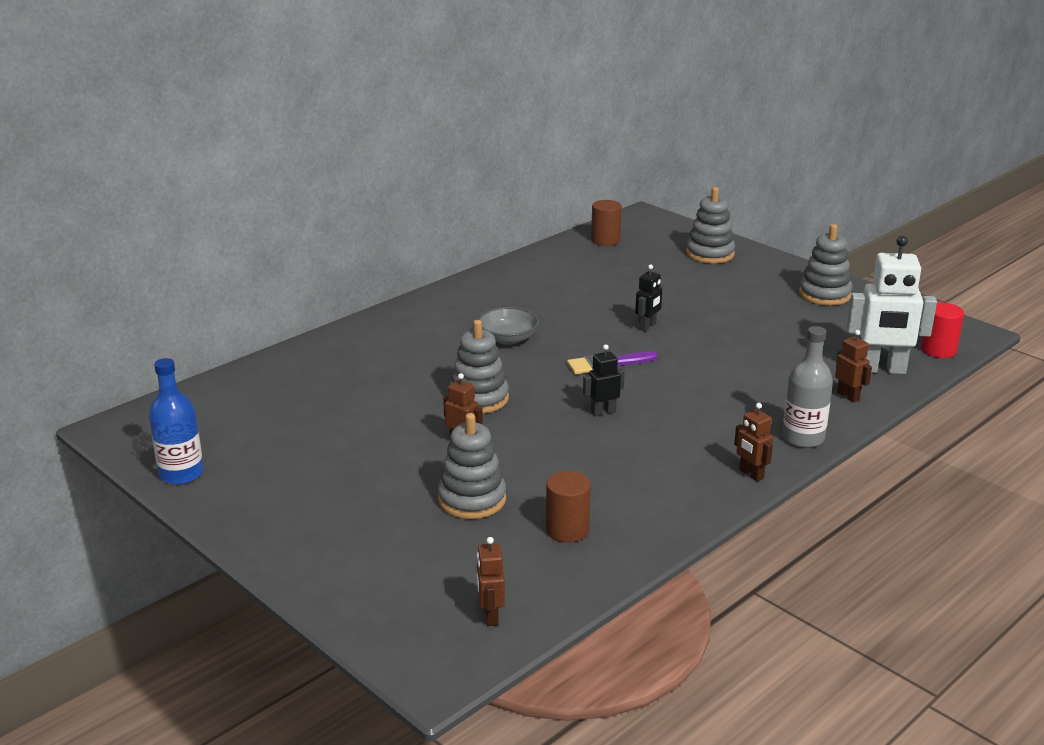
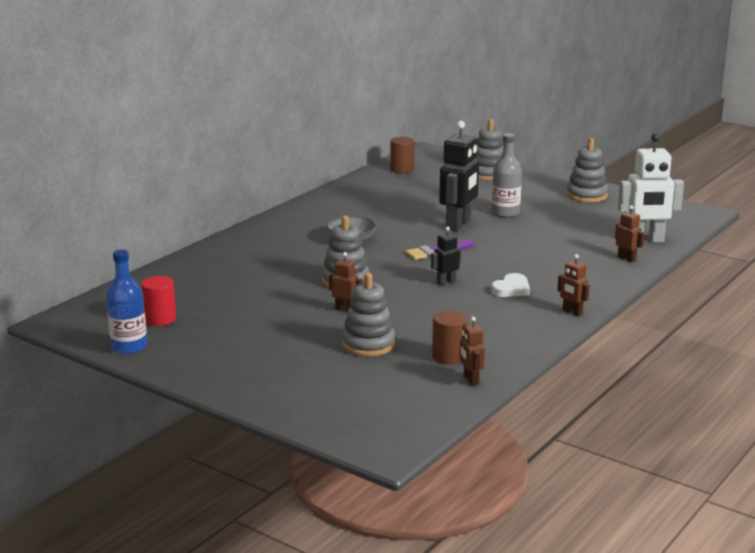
camera: 10 degrees left, 5 degrees down
(490, 616) = (413, 412): brown robot -> brown robot (470, 380)
(647, 326) = (458, 225): black robot -> black robot, size x2.00
(683, 430) = (511, 289): none -> white heart
(803, 438) = (602, 287): grey bottle -> grey bottle (505, 213)
(938, 350) = (683, 225): red cylinder -> red cylinder (160, 319)

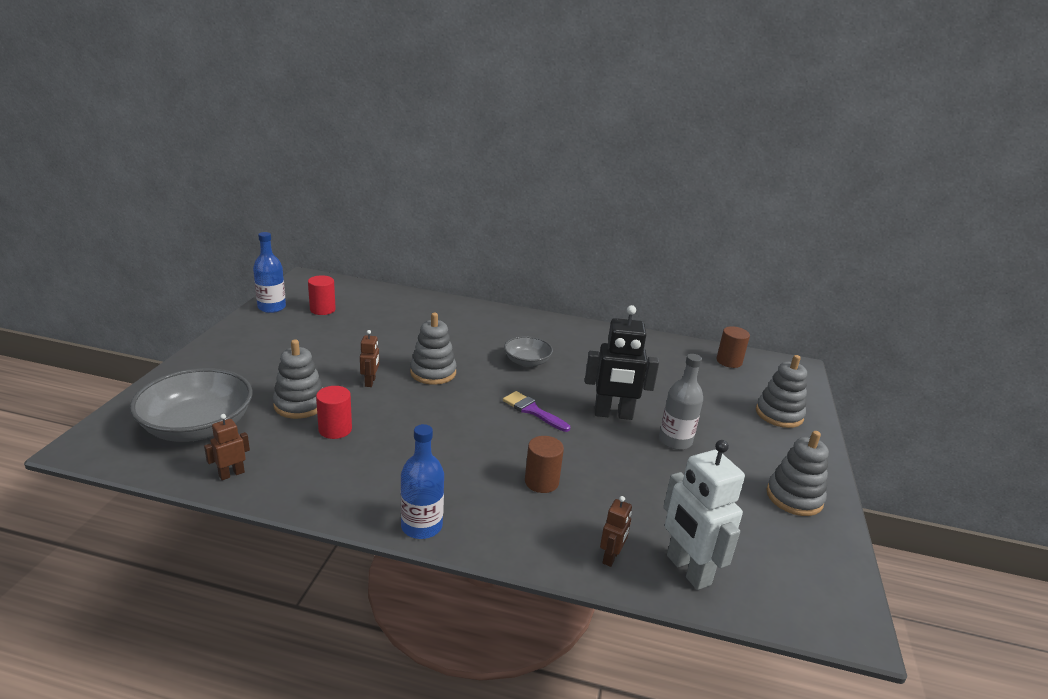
camera: 65 degrees right, 5 degrees up
(383, 394) = (198, 427): none -> grey bowl
(422, 332) = (335, 429): none -> red cylinder
(446, 282) = (460, 427): black robot -> none
(448, 357) = (282, 453): brown cylinder -> brown cylinder (541, 482)
(511, 289) = (464, 472): white heart -> none
(572, 312) = (421, 526): brown robot -> blue bottle

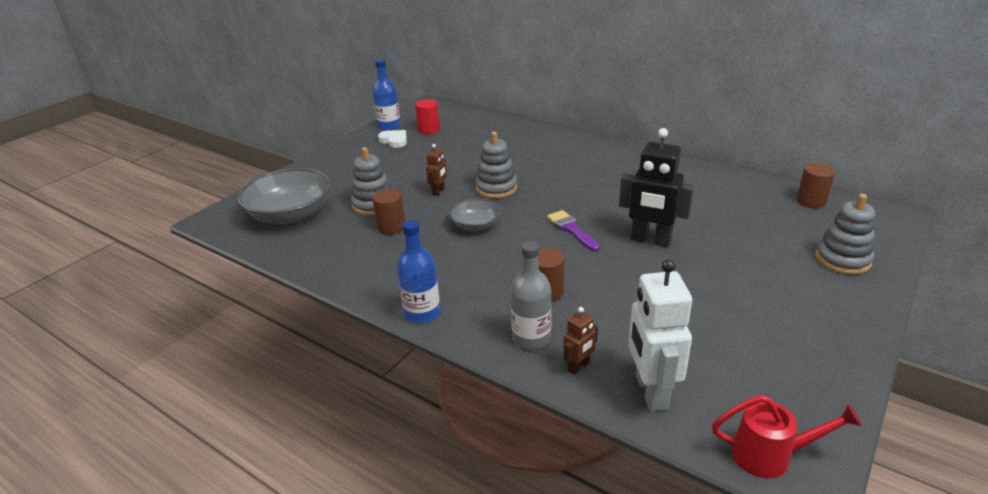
camera: 25 degrees right, 5 degrees up
(231, 474) = (298, 252): brown robot -> none
(287, 325) = (394, 140): none -> white heart
(335, 429) = (391, 227): red cylinder -> brown cylinder
(527, 362) = (588, 185): grey bowl -> grey bowl (476, 225)
(675, 441) = (704, 272): grey bottle -> grey bottle (531, 338)
(794, 497) = (812, 344): grey stacking toy -> none
(813, 610) = (770, 455): none -> red watering can

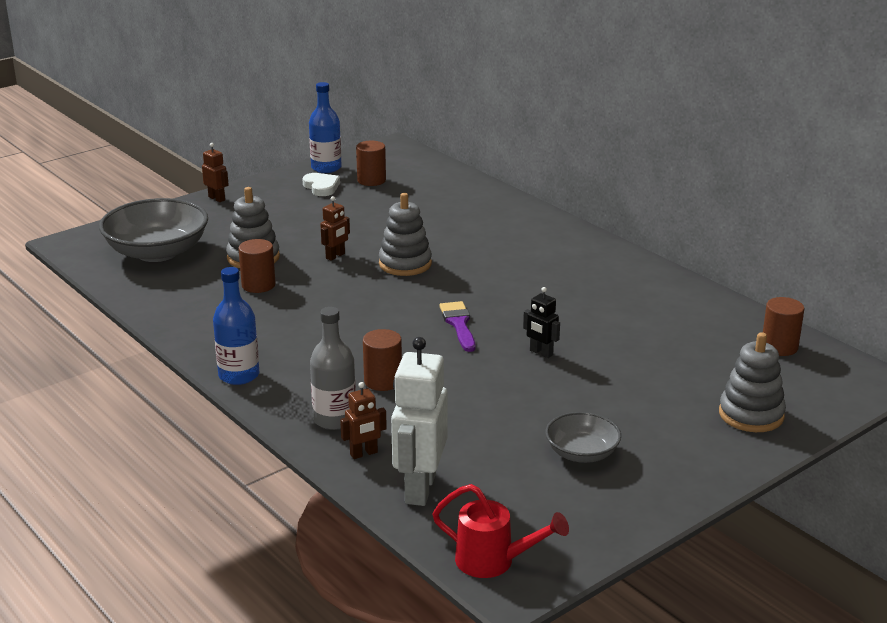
camera: 15 degrees right, 5 degrees down
(317, 162) = (217, 198): none -> brown robot
(428, 130) = (371, 180): red cylinder -> brown cylinder
(476, 225) = (353, 300): grey bowl -> grey bowl (582, 453)
(650, 240) = (541, 353): black robot -> black robot, size x0.50

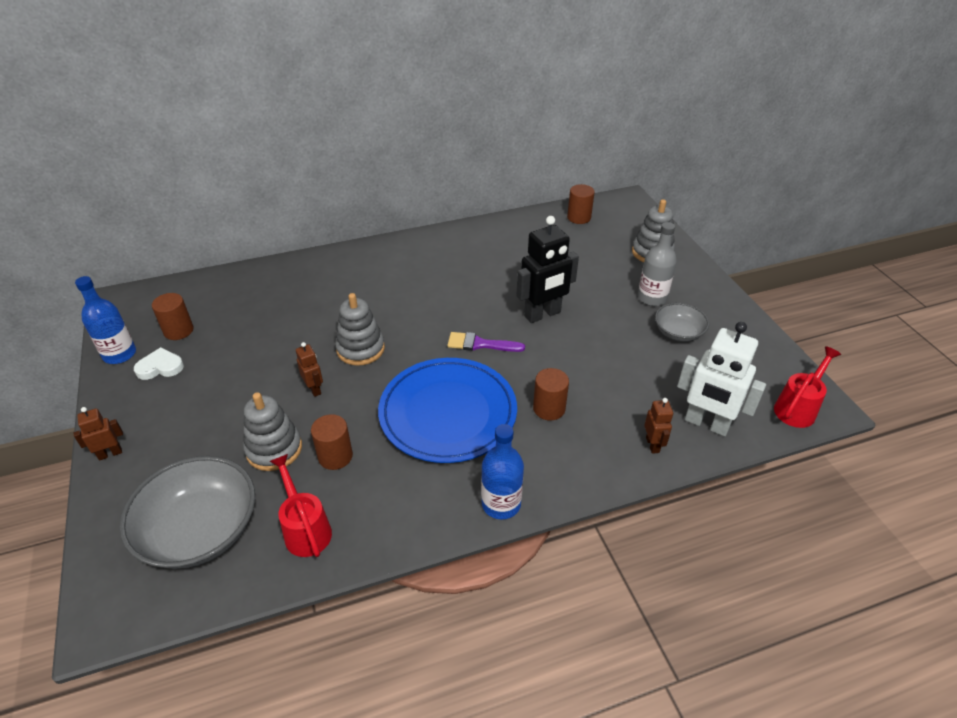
camera: 70 degrees left, 15 degrees up
(174, 292) = (305, 529): none -> red watering can
(334, 419) = (598, 451): grey bottle -> grey bottle (652, 298)
(343, 326) = (448, 413): none -> blue plate
(541, 353) = (542, 314): black robot -> black robot, size x2.00

